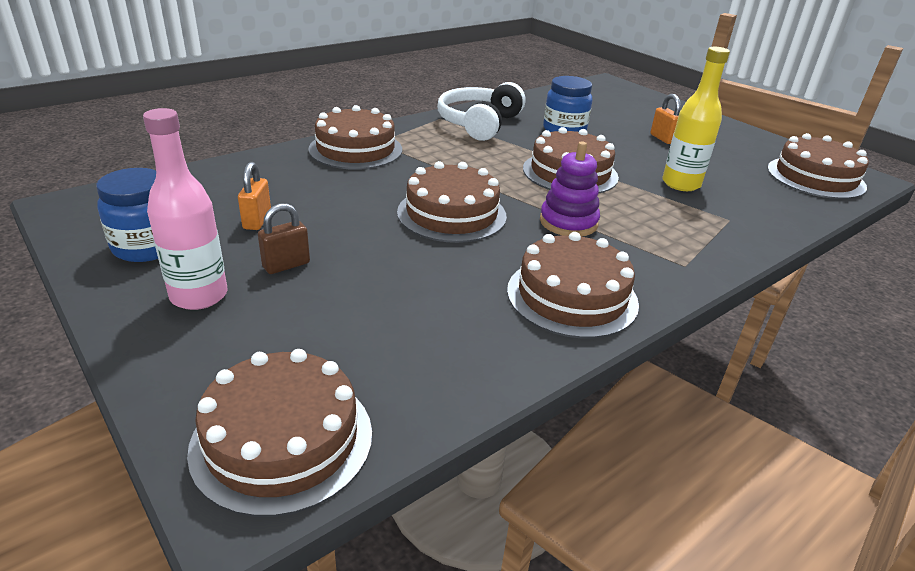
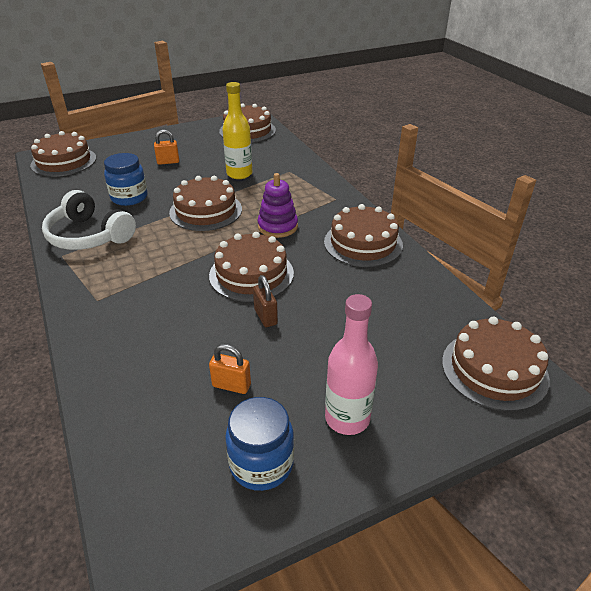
camera: 75 degrees left, 5 degrees up
(286, 265) = (309, 367): brown padlock -> brown padlock (265, 317)
(355, 149) = (106, 315): brown cake -> brown cake (64, 161)

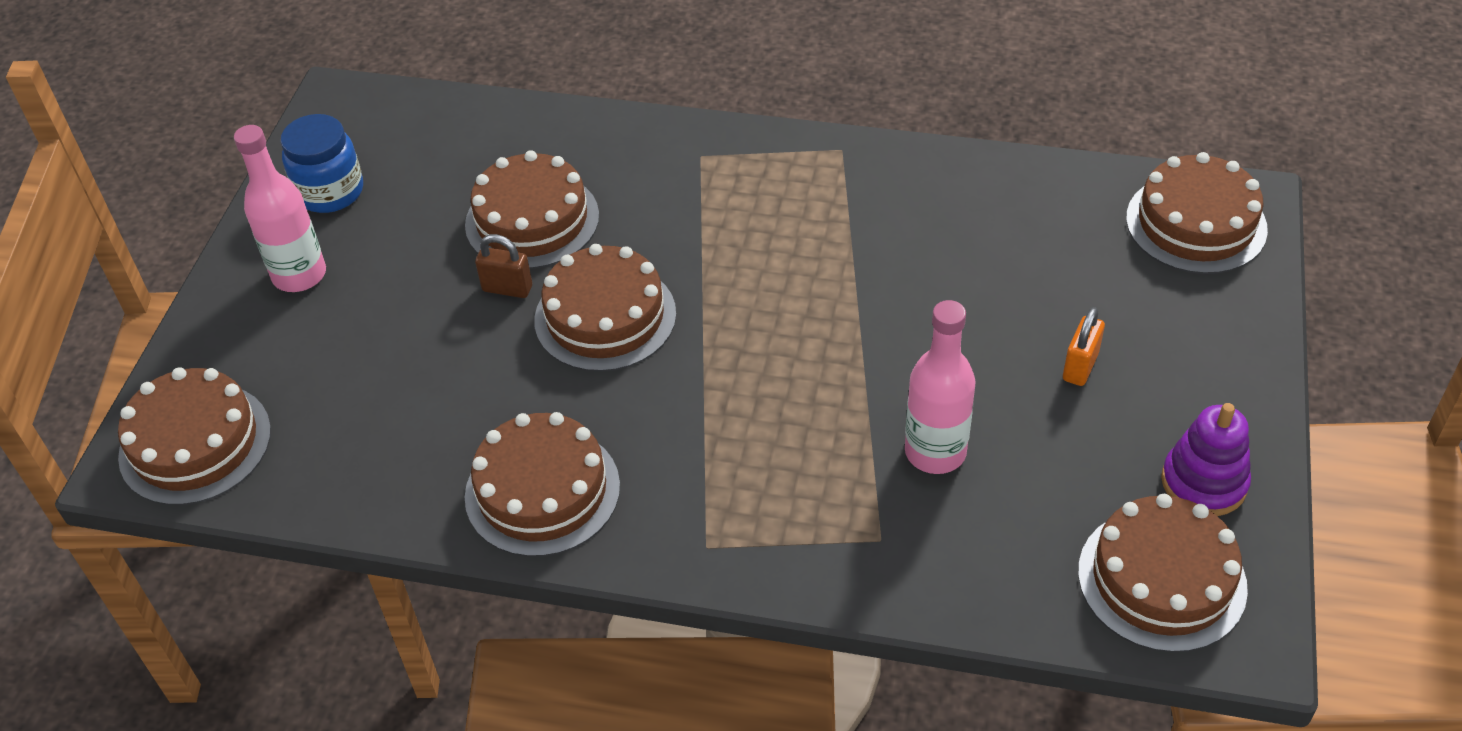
camera: 130 degrees right, 10 degrees up
(89, 236) = (873, 187): white headphones -> none
(129, 197) = (965, 266): blue jar -> none
(206, 211) = (831, 342): brown cake -> brown cake (532, 220)
(231, 385) = (438, 212): orange padlock -> none
(239, 174) = (935, 452): yellow bottle -> pink bottle
(277, 226) = (695, 409): purple stacking toy -> purple stacking toy (1203, 482)

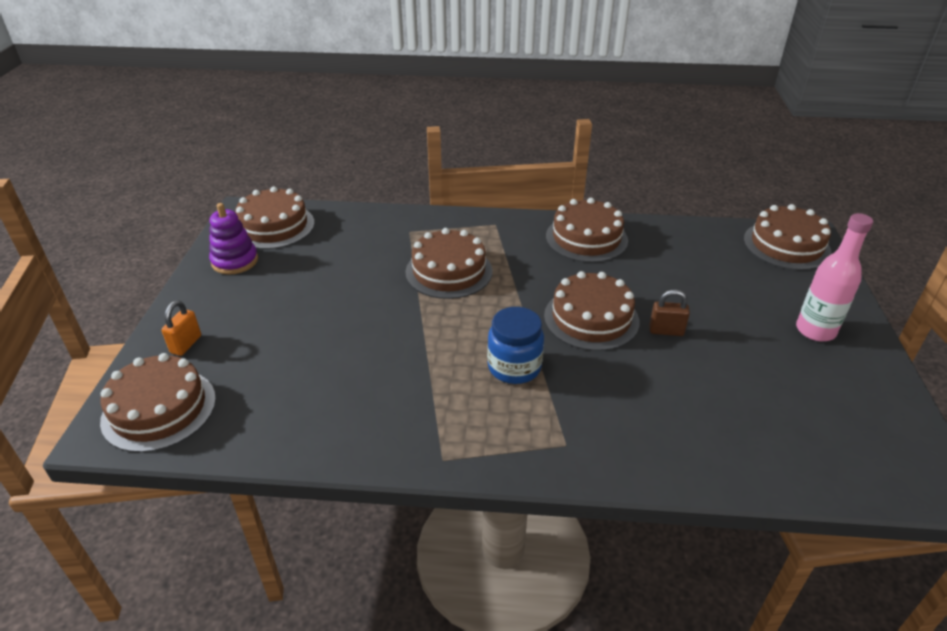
camera: 170 degrees right, 10 degrees down
(330, 192) = (852, 391): blue jar -> blue jar (514, 367)
(532, 220) = (678, 379): brown cake -> brown cake (449, 271)
(935, 452) = (378, 265): pink bottle -> none
(1080, 367) = (284, 309): orange padlock -> orange padlock (186, 344)

